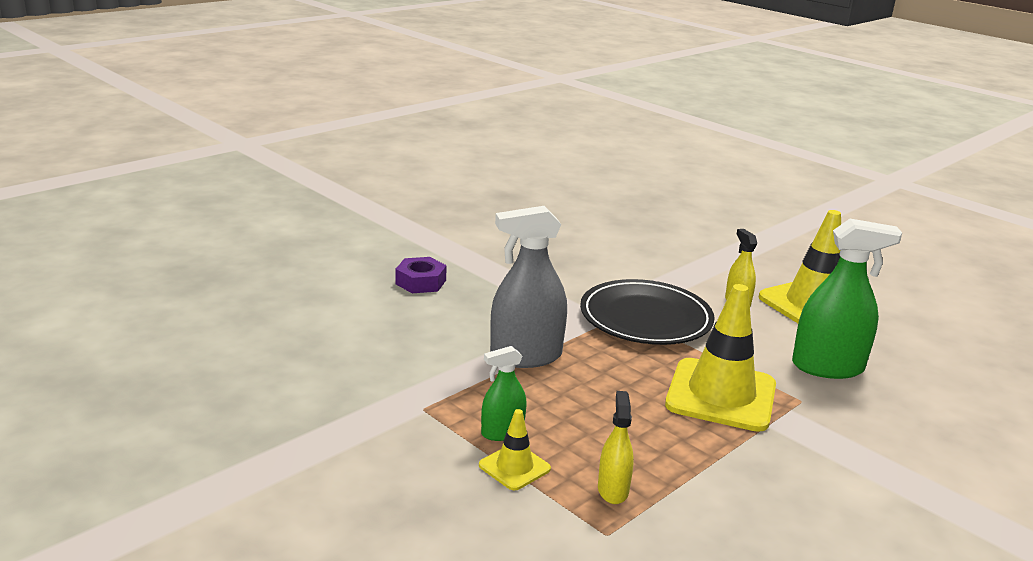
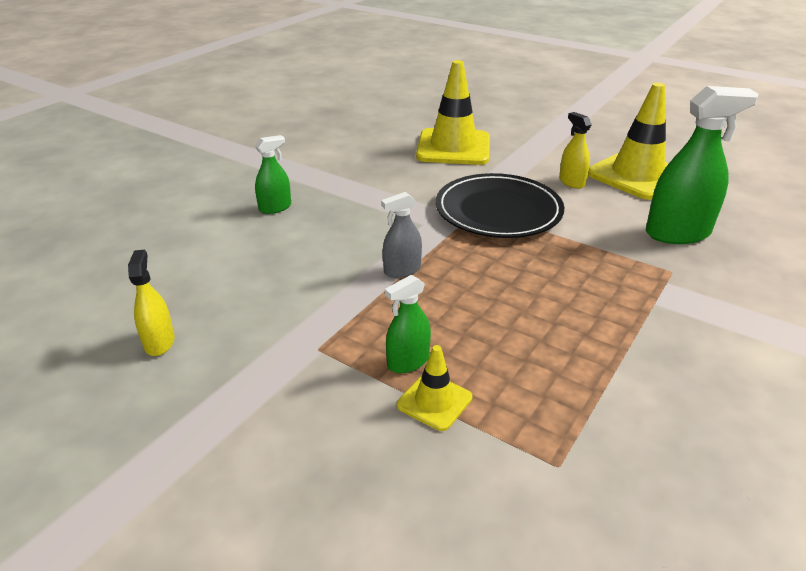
camera: 10 degrees left, 10 degrees up
(420, 282) = (275, 207): purple nut -> green spray bottle
(526, 356) = (402, 270): grey spray bottle -> grey spray bottle, size x0.54
(613, 490) = (543, 408): yellow spray bottle -> yellow spray bottle (159, 342)
(721, 395) = (599, 279): yellow traffic cone -> yellow traffic cone (453, 147)

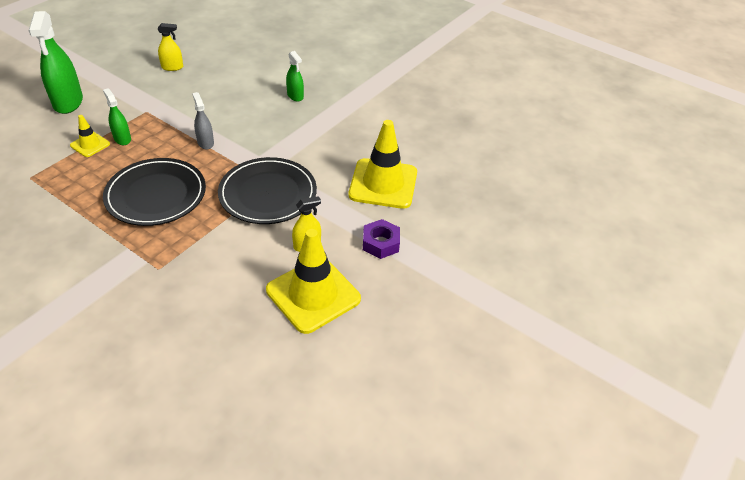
camera: 90 degrees right, 10 degrees up
(539, 297) = (156, 195): none -> black plate
(545, 147) = (380, 243): none -> purple nut
(677, 233) = (207, 290): green spray bottle -> green spray bottle (68, 102)

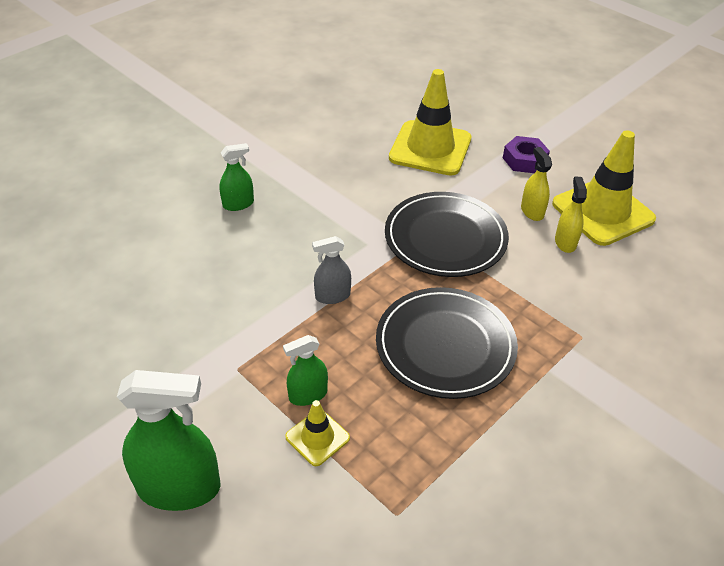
camera: 80 degrees left, 0 degrees up
(172, 67) = (111, 340): yellow spray bottle -> yellow spray bottle (565, 242)

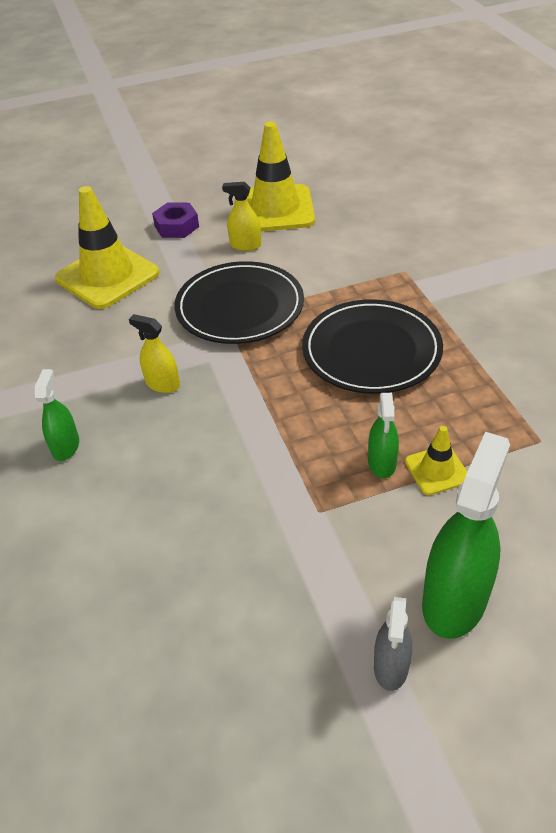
camera: 60 degrees left, 0 degrees up
(332, 296) = (263, 407): grey spray bottle -> grey spray bottle (391, 666)
(565, 242) = (296, 241): yellow spray bottle -> yellow spray bottle (162, 384)

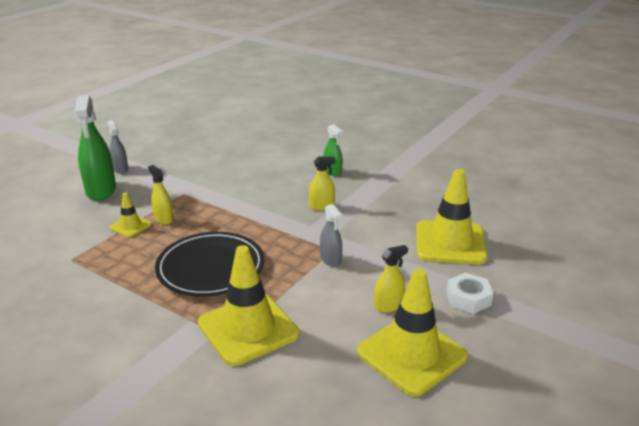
camera: 140 degrees right, 15 degrees down
(176, 226) = (468, 298): purple nut -> white nut
(240, 307) = (330, 259): black plate -> grey spray bottle
(382, 273) = (248, 329): none -> yellow traffic cone
(382, 463) = (163, 219): green spray bottle -> yellow spray bottle

